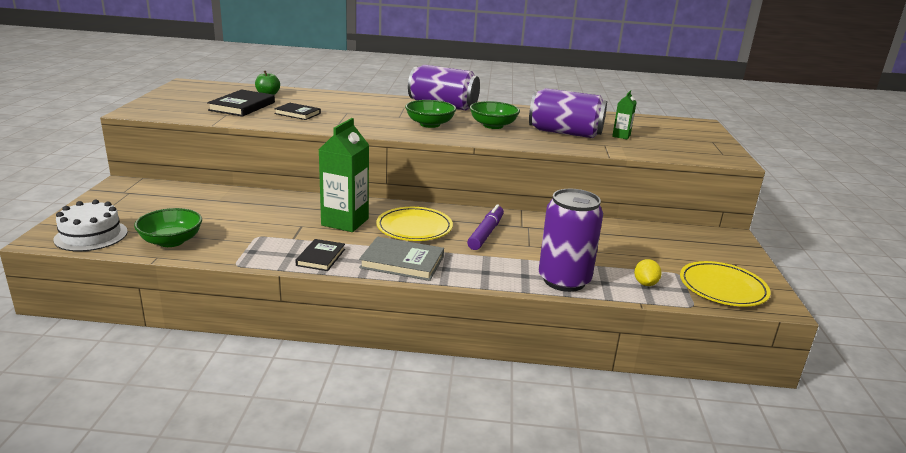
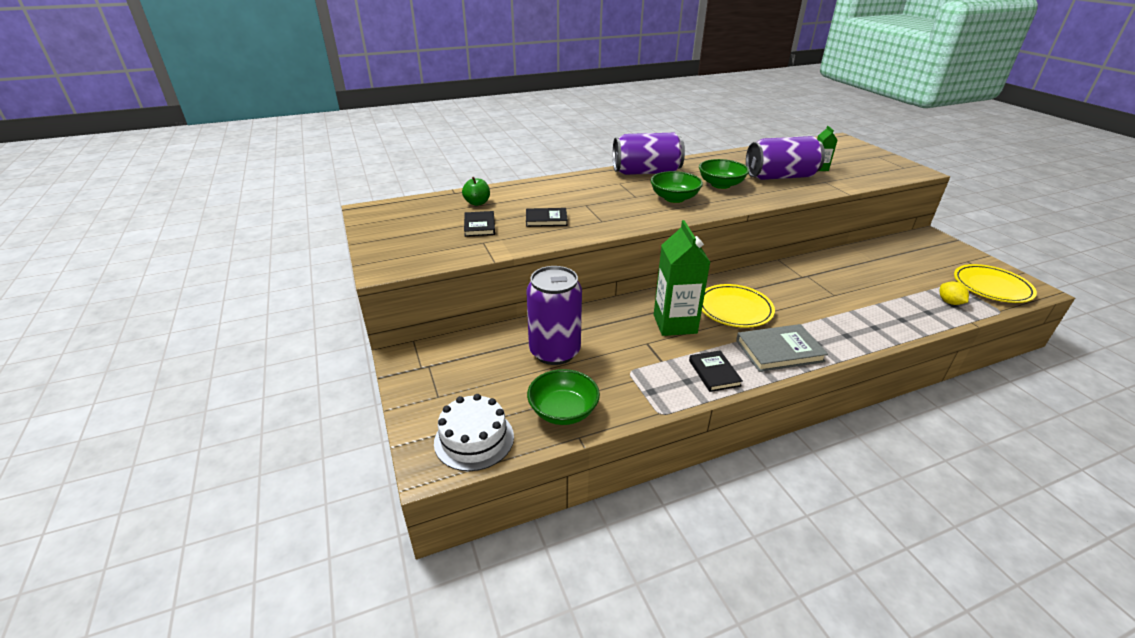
camera: 25 degrees left, 10 degrees up
(242, 106) = (479, 226): black book -> black book, size x0.65
(486, 233) = (790, 294): purple marker -> none
(564, 280) = (903, 321): purple can -> purple can (554, 352)

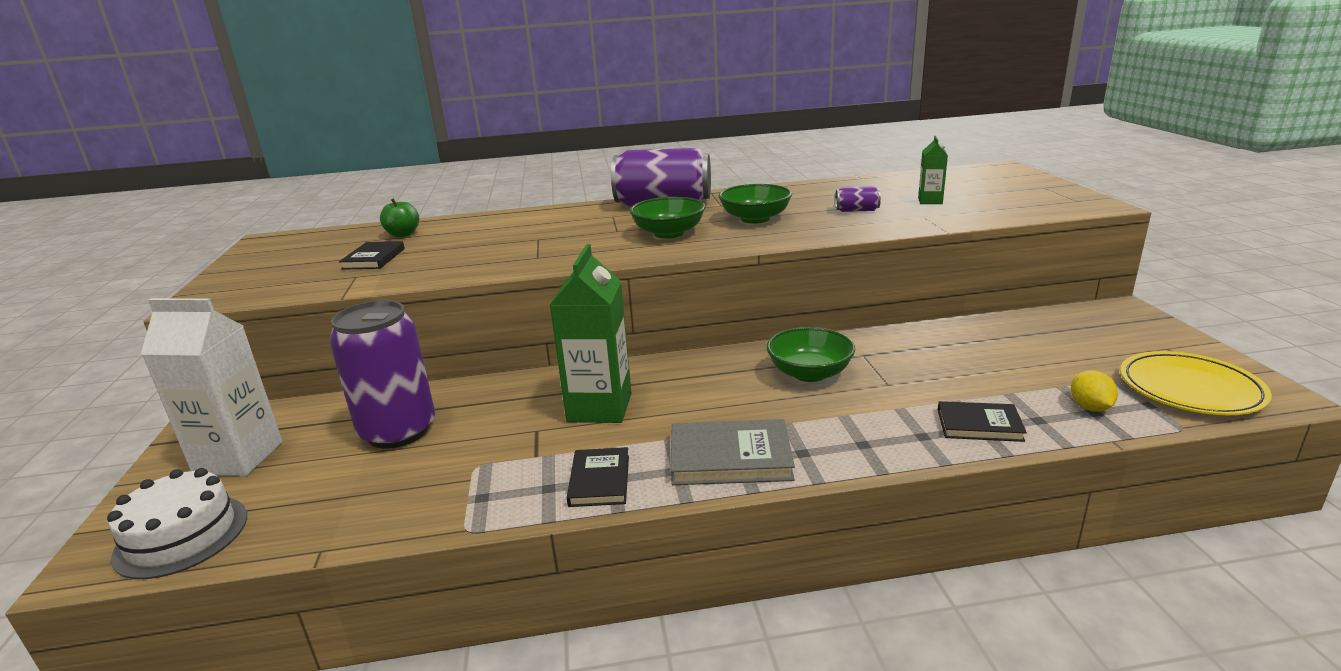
camera: 15 degrees right, 10 degrees down
(458, 381) = (238, 458): none -> white carton
(546, 219) = (466, 254): black book -> black book (979, 425)
(563, 411) = (333, 511): green bowl -> green bowl (809, 373)
(734, 309) = (708, 394): yellow plate -> none
(780, 177) = (857, 210): purple can -> purple can, size x0.41

